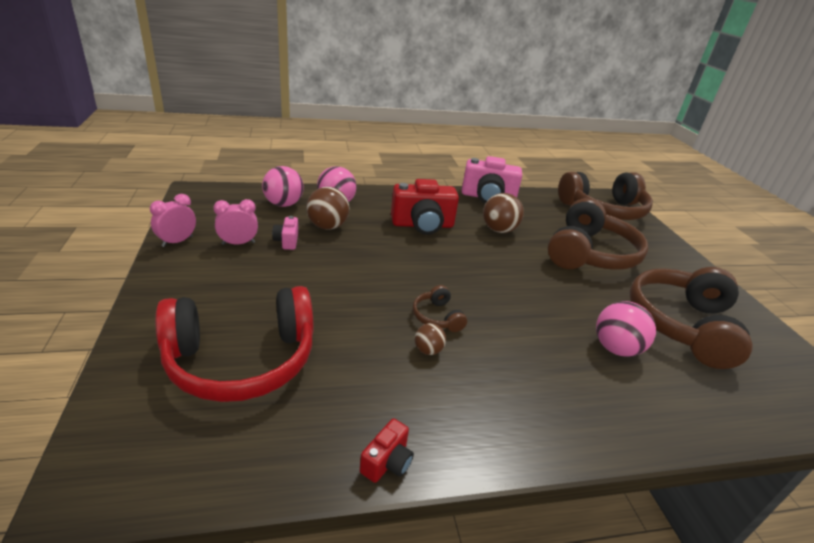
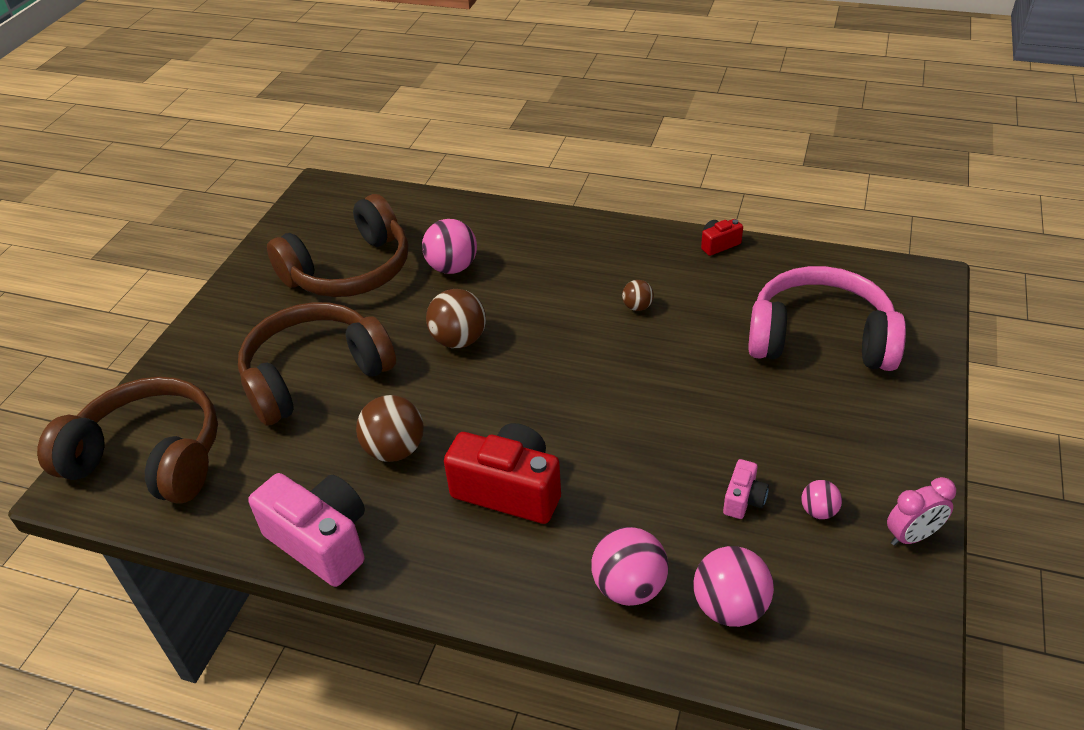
camera: 145 degrees left, 10 degrees up
(238, 243) = (818, 511): pink clock -> pink ball
(242, 360) = (820, 338): red headphones -> pink headphones
(327, 226) = (669, 521): brown ball -> brown ball (459, 340)
(437, 317) = (603, 336): brown headphones -> none

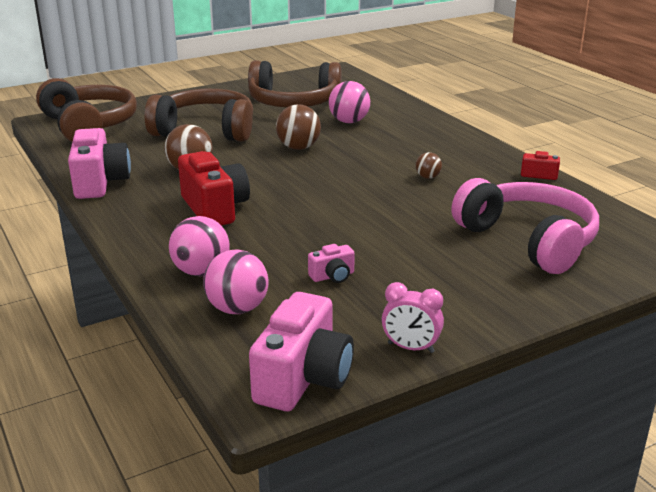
camera: 40 degrees right, 15 degrees down
(818, 511) = (370, 305): pink ball -> none
(893, 641) = (303, 378): none -> pink camera

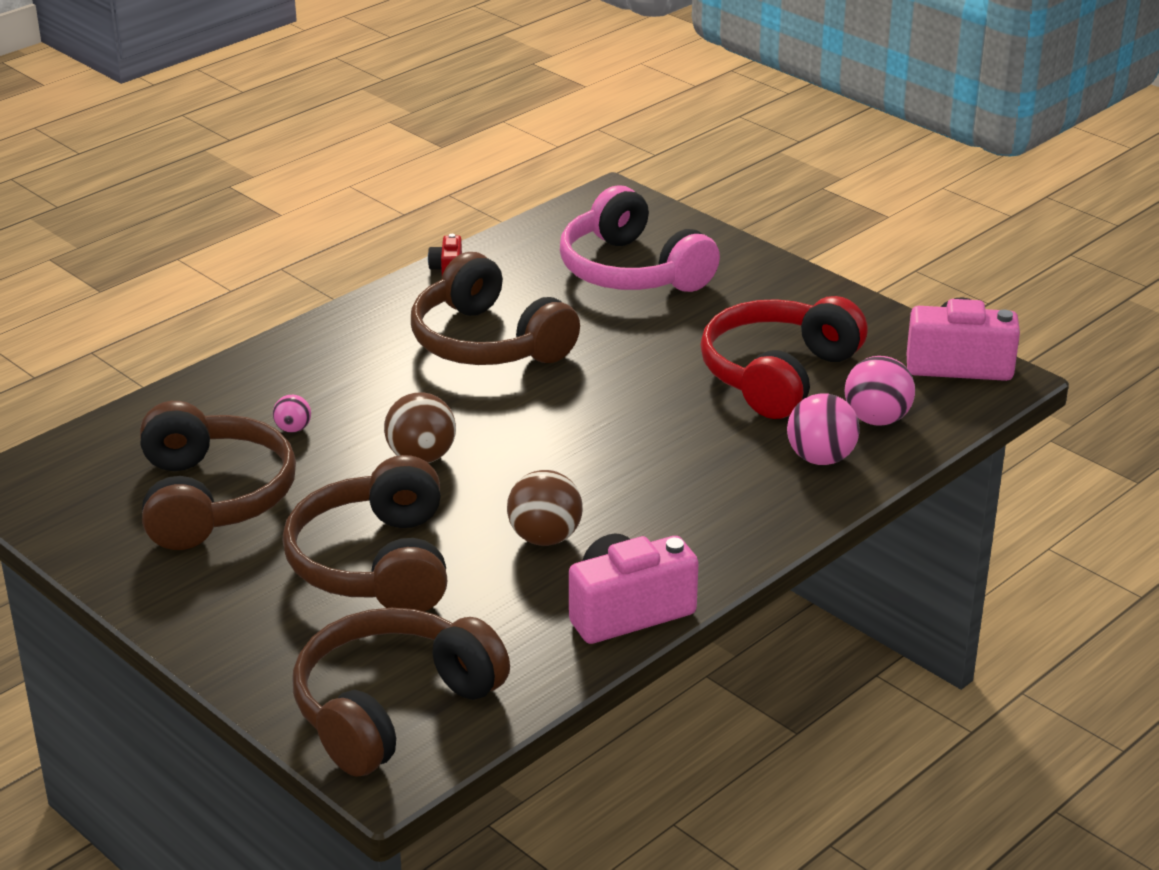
camera: 105 degrees left, 5 degrees up
(215, 208) = (660, 486): red camera -> none
(333, 276) = (777, 374): pink camera -> red headphones
(349, 122) = (293, 429): pink ball -> pink ball, size x0.54
(410, 348) = (876, 318): pink clock -> none
(427, 177) = (488, 342): brown ball -> brown headphones
(528, 240) = (632, 271): pink headphones -> pink headphones turned 75 degrees counterclockwise

